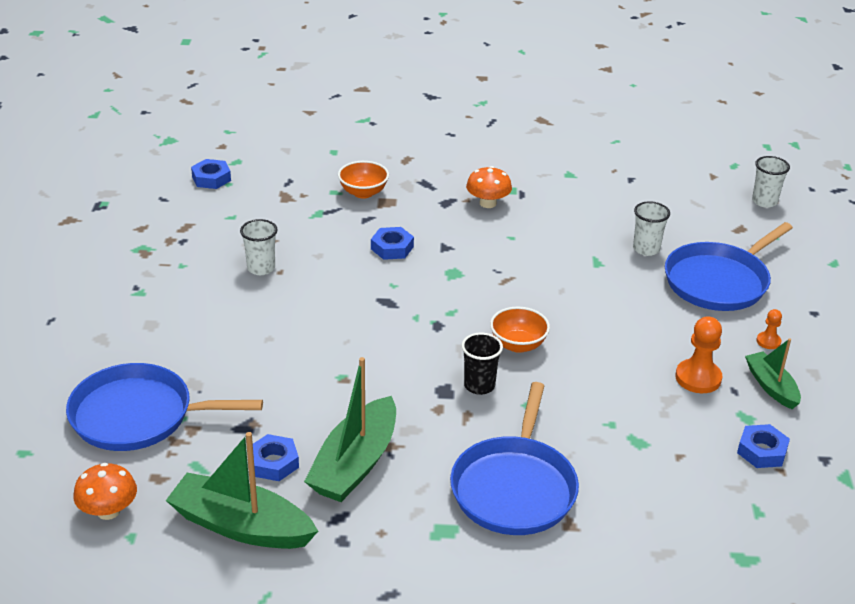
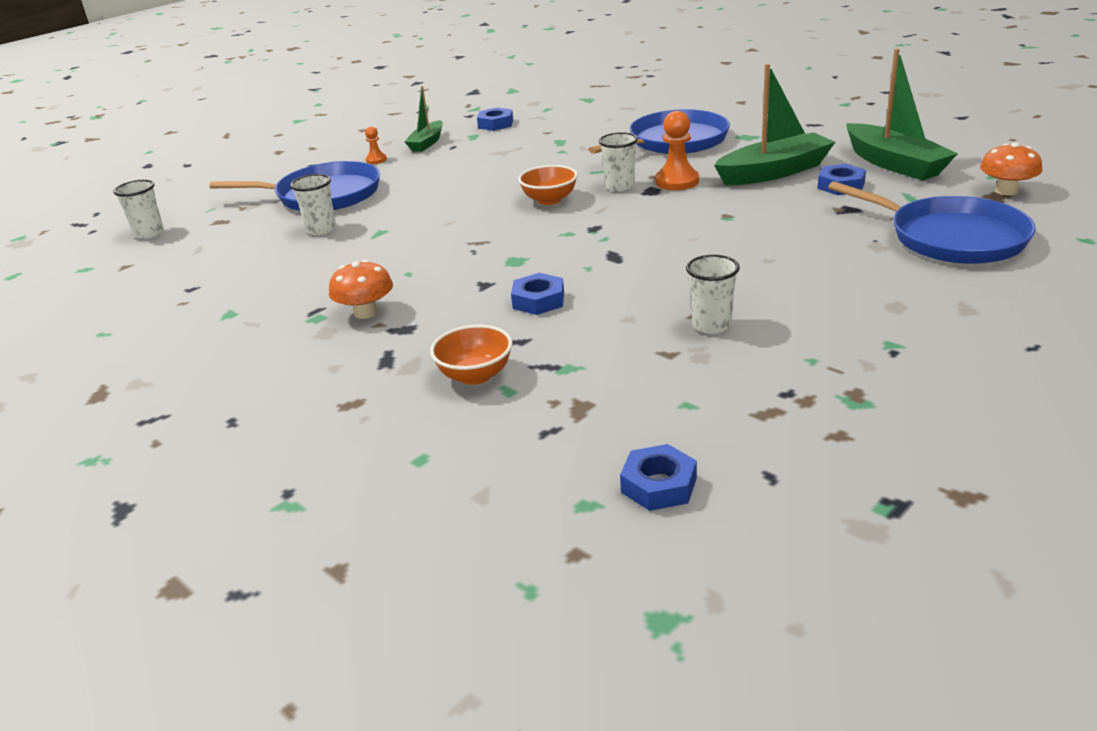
camera: 135 degrees left, 5 degrees down
(479, 386) = (620, 187): black cup -> white cup
(698, 378) = (461, 156): orange pawn -> orange pawn (677, 181)

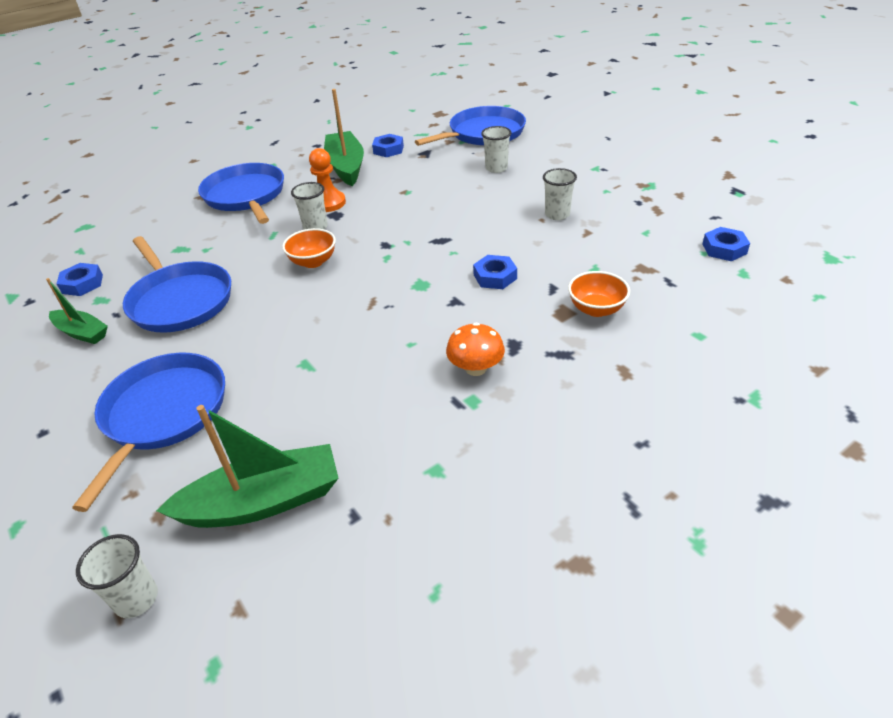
camera: 80 degrees left, 10 degrees up
(321, 229) = (264, 410): white cup -> white cup (496, 168)
(376, 160) = (91, 372): orange pawn -> none
(474, 163) = (180, 300): none -> blue pan
(894, 164) = (370, 130): green boat -> green boat (263, 501)
(1006, 191) = (435, 110): orange mushroom -> none

